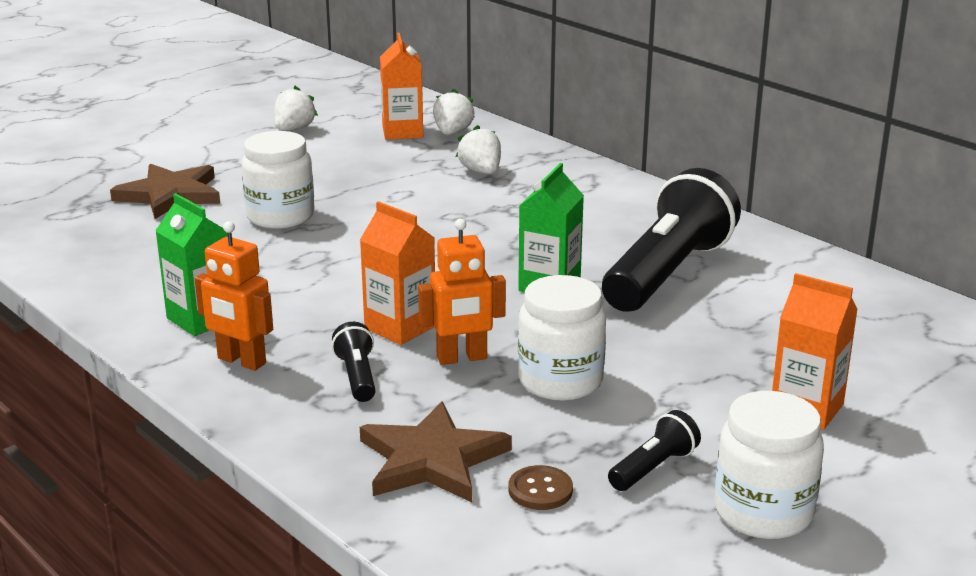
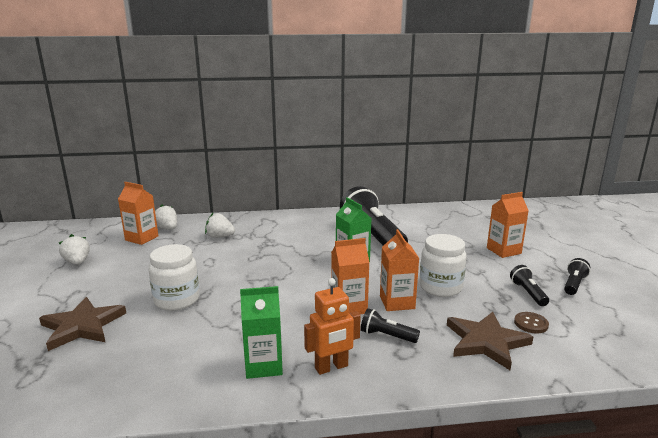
camera: 55 degrees left, 5 degrees down
(462, 358) = (397, 302): orange robot -> orange carton
(763, 512) = (574, 284): white jar -> black flashlight

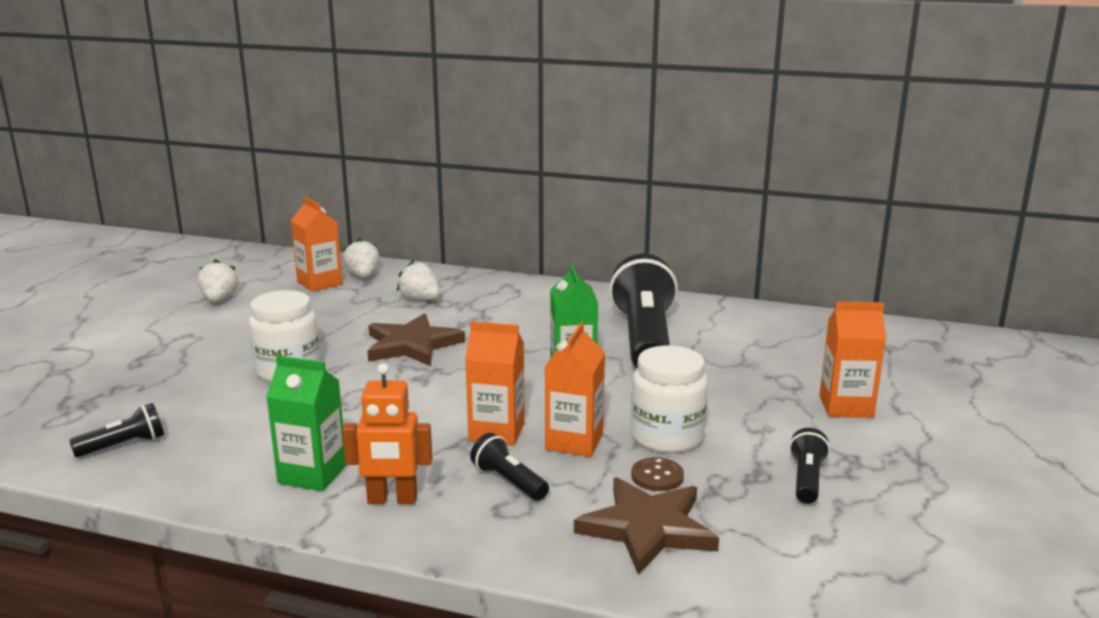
camera: 25 degrees right, 0 degrees up
(82, 326) = (158, 377): brown star -> brown star (412, 345)
(531, 324) = (753, 523): brown button -> brown button (657, 476)
(574, 284) = (911, 486): black flashlight -> black flashlight (124, 445)

